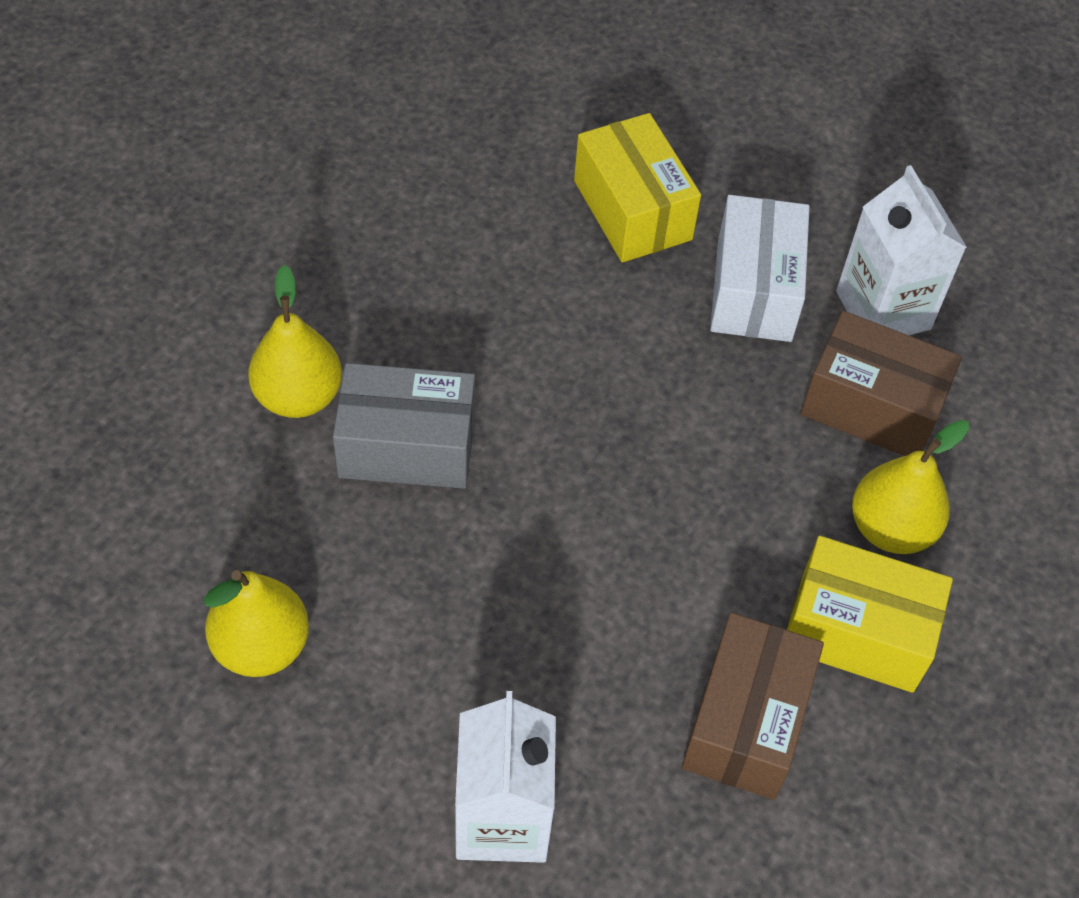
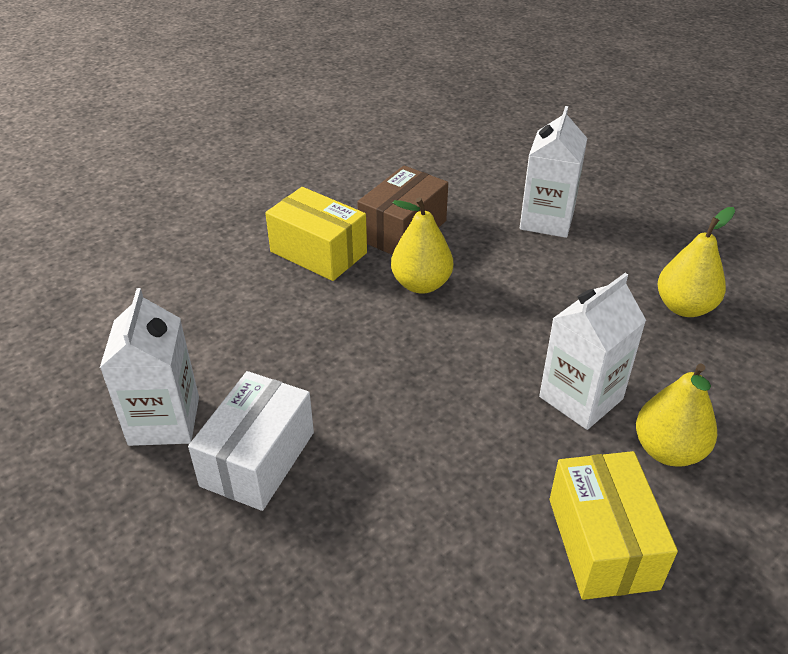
camera: 160 degrees left, 15 degrees down
(407, 446) = (581, 398): grey box -> white carton
(632, 210) = (328, 561): yellow box -> yellow box (602, 543)
(871, 406) = (225, 358): brown box -> none
(891, 528) = (264, 292): yellow pear -> yellow pear (421, 284)

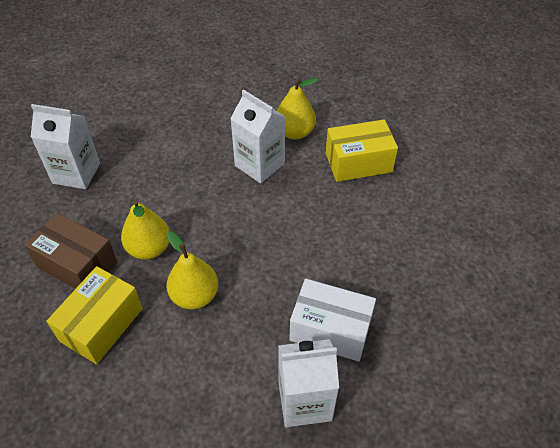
camera: 95 degrees left, 10 degrees up
(684, 307) = (178, 112): yellow pear -> yellow pear (195, 296)

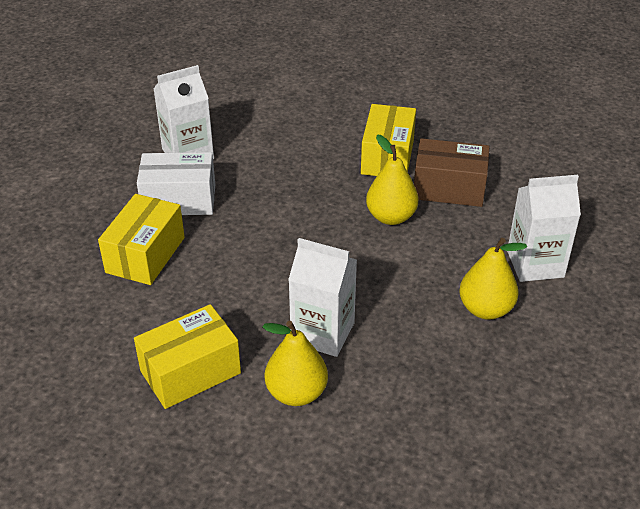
camera: 160 degrees right, 10 degrees down
(195, 296) = (319, 193): yellow pear -> yellow pear (485, 309)
(374, 271) = (145, 255): none -> yellow box

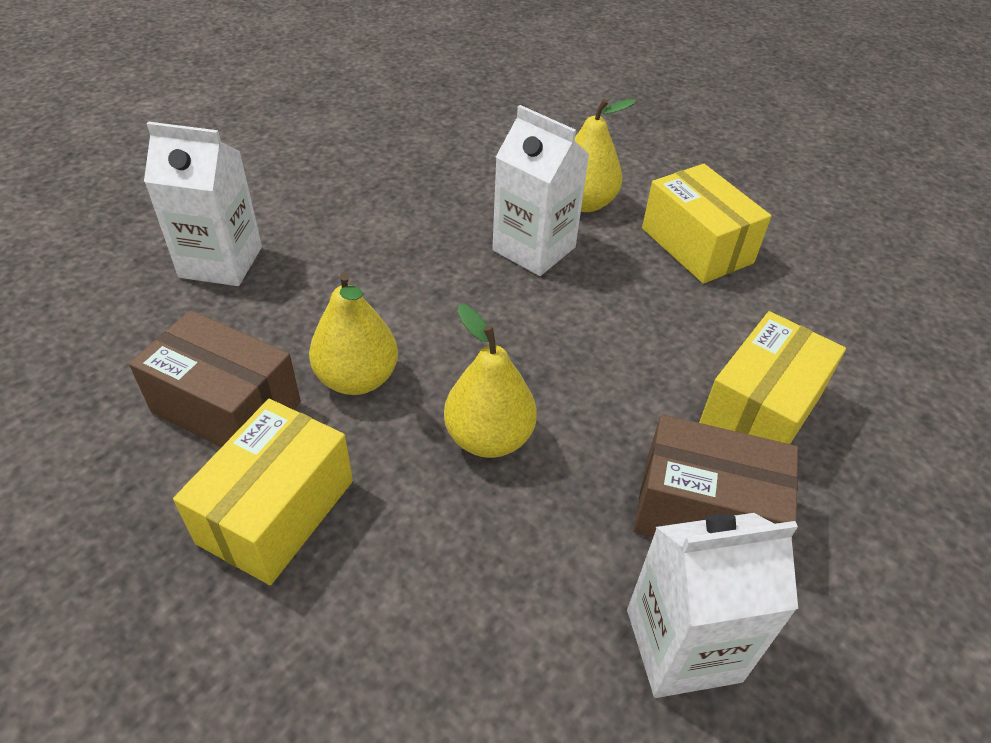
camera: 165 degrees left, 5 degrees up
(179, 200) = (705, 511): white box -> brown box
(190, 372) = (696, 245): yellow box -> yellow box turned 75 degrees clockwise
(485, 309) = (330, 229): yellow pear -> yellow pear (489, 438)

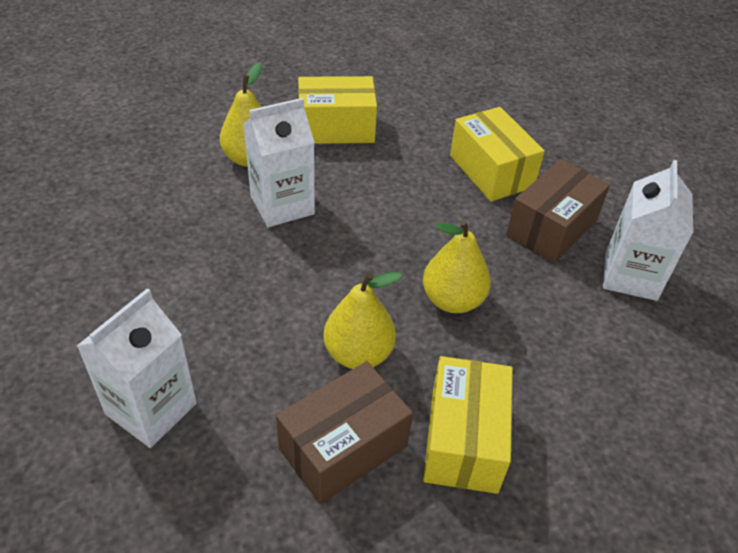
camera: 65 degrees left, 0 degrees up
(276, 511) = (463, 440): yellow box -> yellow box turned 45 degrees clockwise

